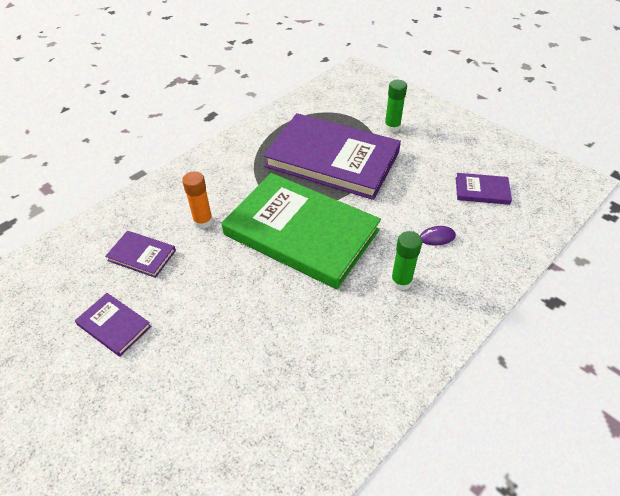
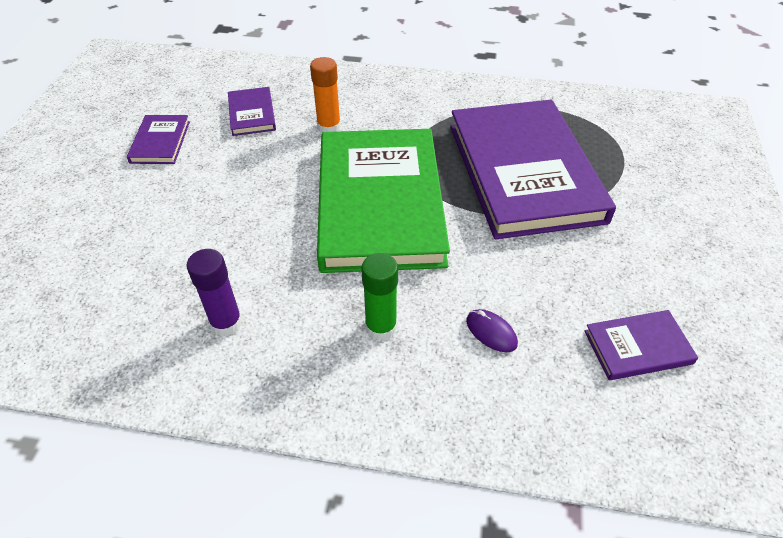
camera: 55 degrees right, 0 degrees up
(342, 358) = (226, 323): none -> purple glue stick
(392, 127) = (651, 196): green glue stick -> none
(482, 191) = (638, 347): purple book -> purple book turned 75 degrees counterclockwise

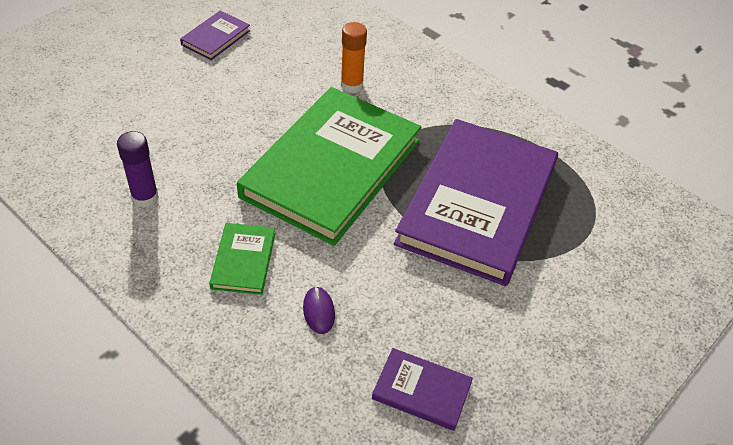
camera: 30 degrees right, 0 degrees up
(252, 114) = (302, 45): purple book -> none
(381, 327) = (243, 260): green glue stick -> green book

